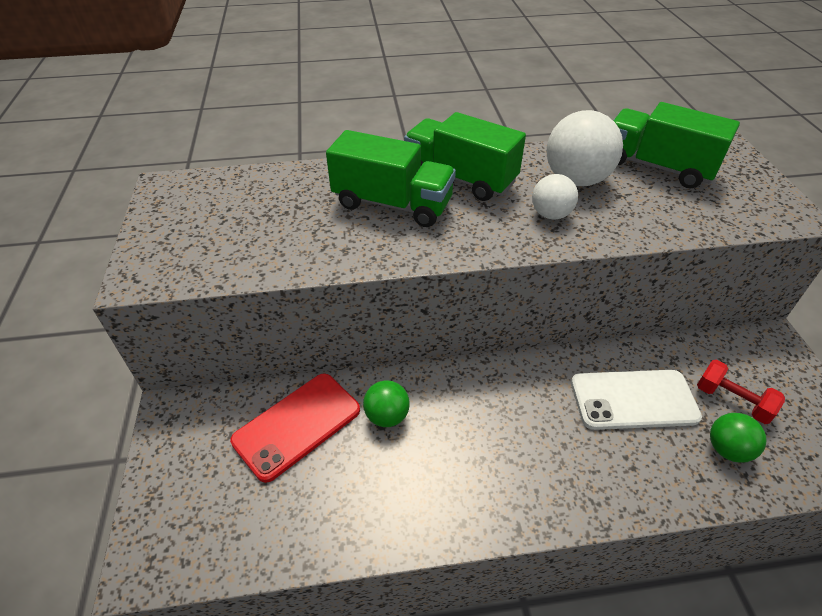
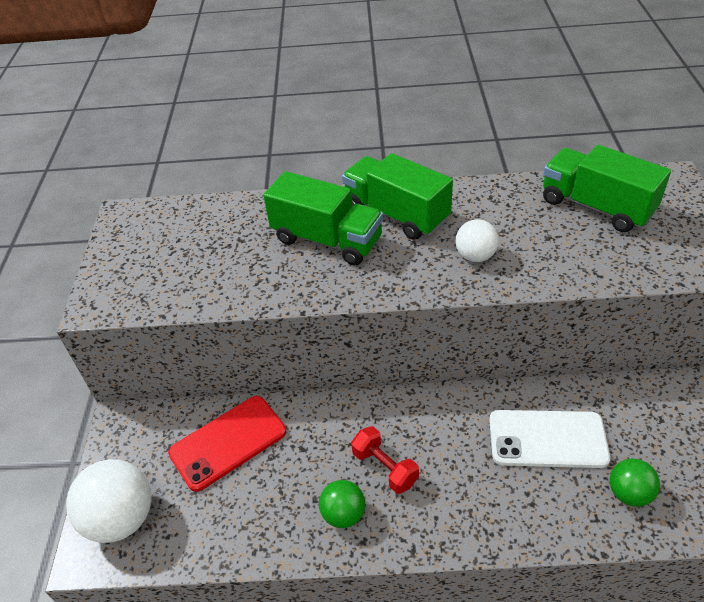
camera: 10 degrees right, 0 degrees up
(387, 416) = (310, 439): green ball -> green ball (343, 514)
(576, 180) = (510, 219): white ball -> white ball (121, 518)
(732, 401) = (646, 446): red dumbbell -> red dumbbell (385, 468)

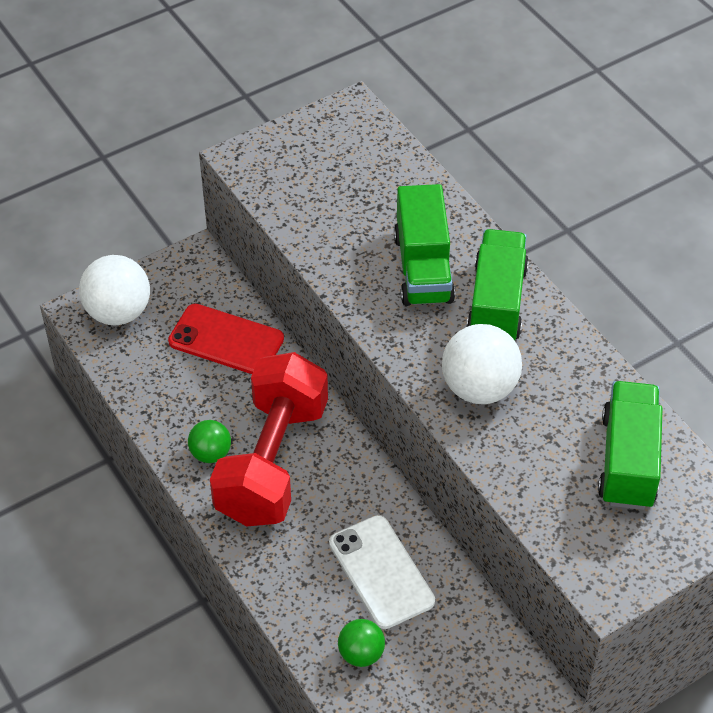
camera: 55 degrees right, 5 degrees up
(385, 468) = (272, 462): red dumbbell -> red dumbbell, size x2.45
(475, 256) = (479, 388): white ball -> white ball, size x1.73

